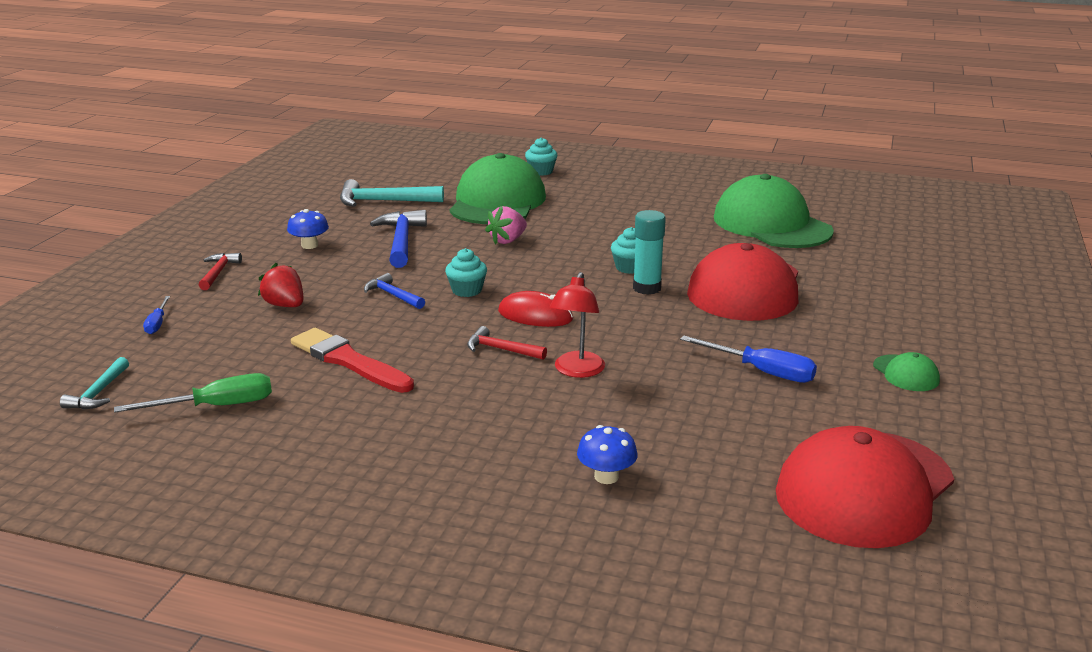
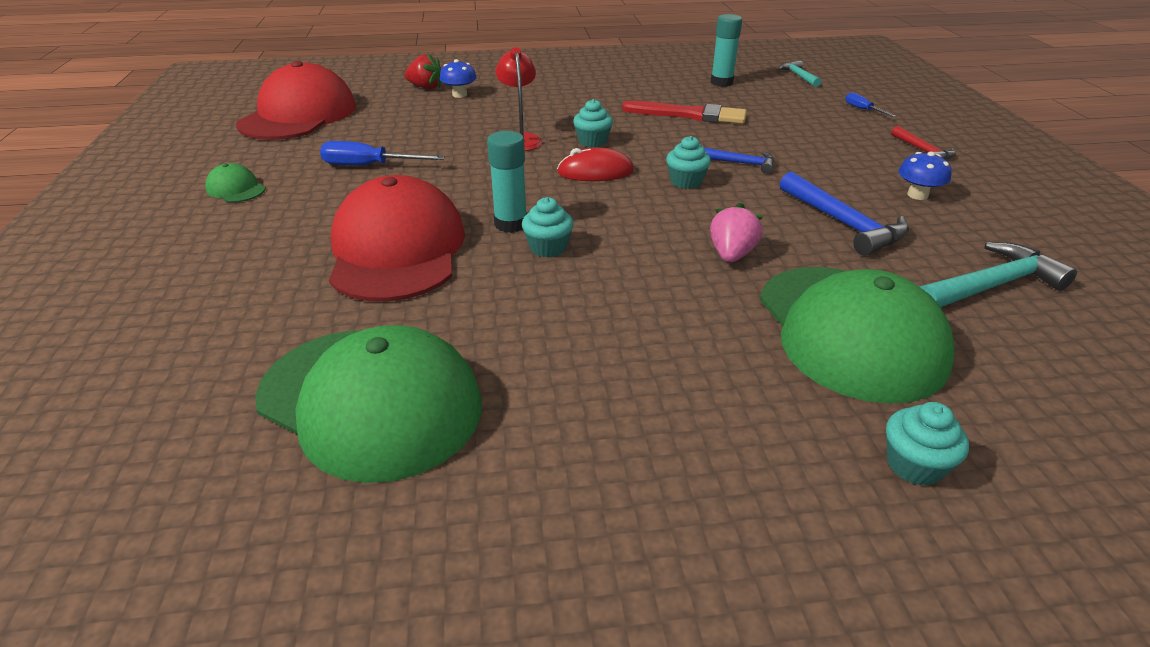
camera: 155 degrees right, 10 degrees up
(216, 406) = (721, 82): green screwdriver -> turquoise glue stick
(285, 305) = (808, 138): red strawberry -> red strawberry (426, 87)
(501, 349) = (592, 141): red hammer -> turquoise cupcake

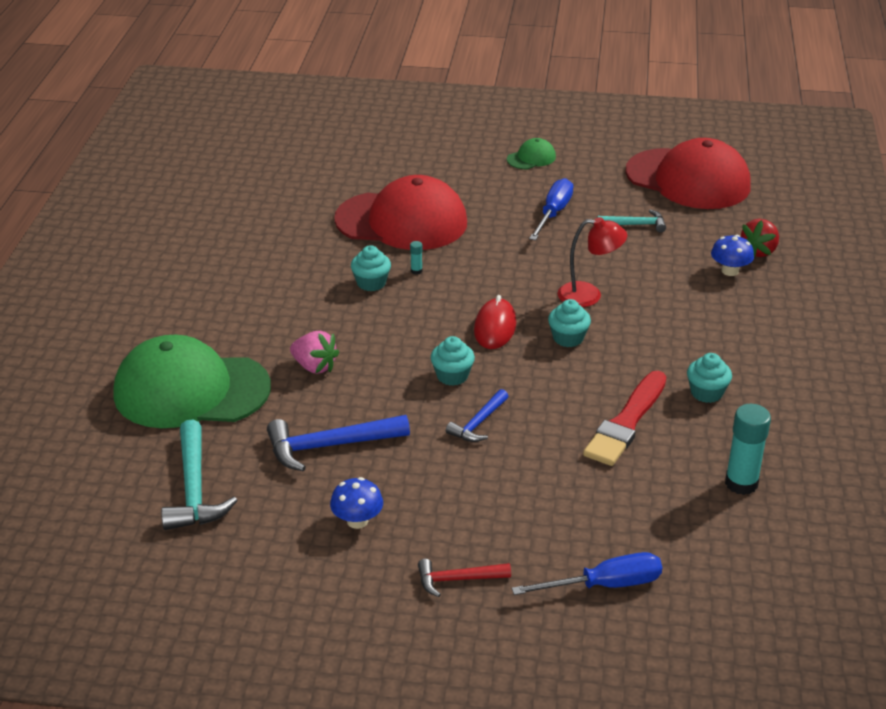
camera: 105 degrees right, 0 degrees up
(370, 401) = (245, 208): green cap -> none
(511, 224) = (416, 271): turquoise glue stick -> turquoise glue stick, size x0.43
(798, 76) = (759, 573): turquoise hammer -> turquoise hammer (635, 225)
(863, 110) = (605, 585): blue screwdriver -> blue screwdriver, size x1.74
(914, 465) = (74, 369): turquoise cupcake -> turquoise cupcake (706, 393)

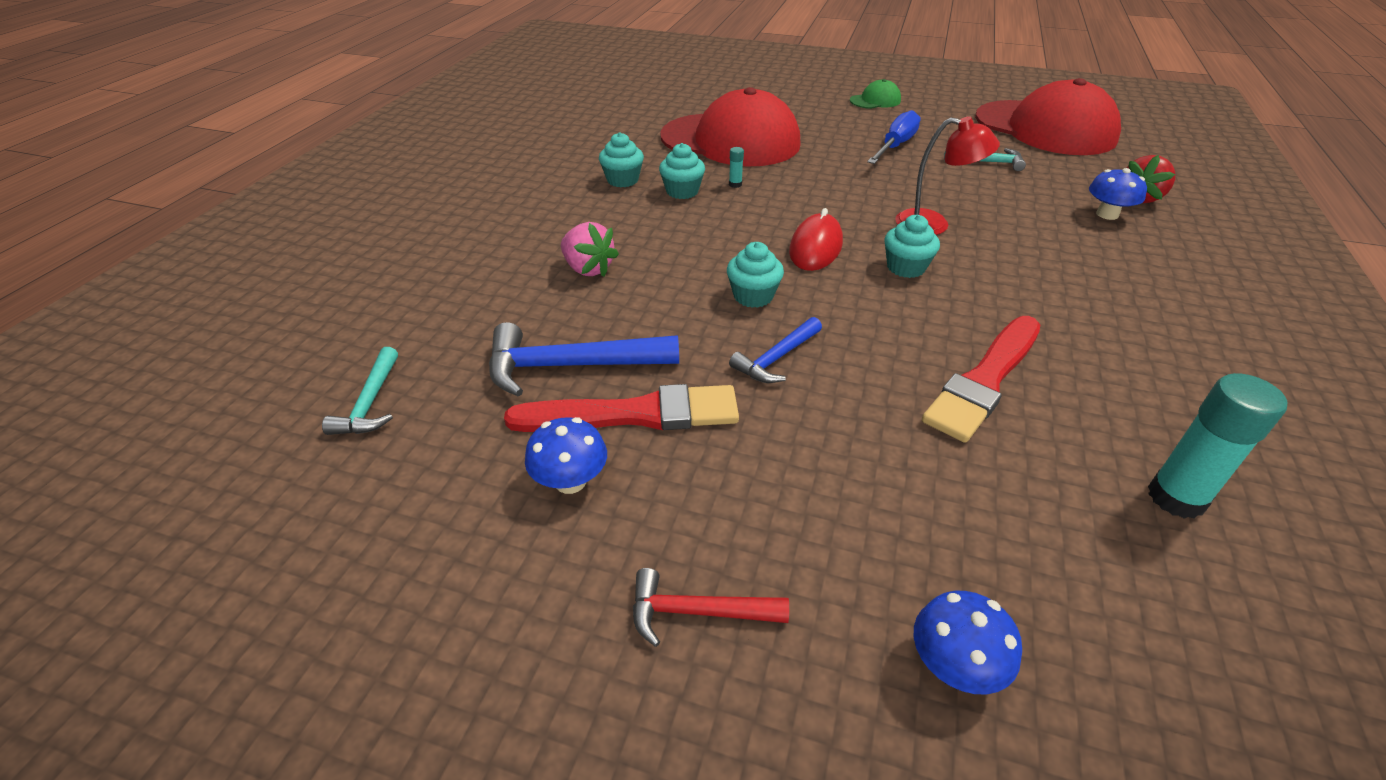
camera: 10 degrees right, 5 degrees up
(191, 390) = (433, 280): green cap -> none
(194, 489) = (370, 403): turquoise hammer -> turquoise hammer, size x0.59
(386, 474) = (634, 414): none -> red brush
(605, 585) = (954, 665): blue screwdriver -> blue mushroom
(706, 393) = (1098, 352): turquoise cupcake -> turquoise cupcake (622, 180)

